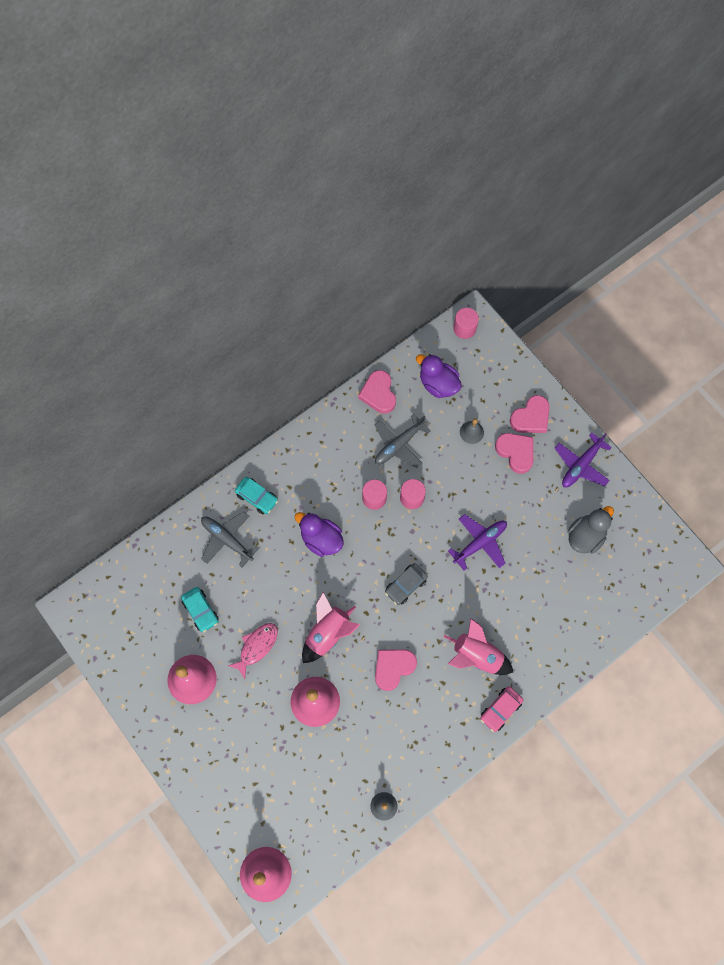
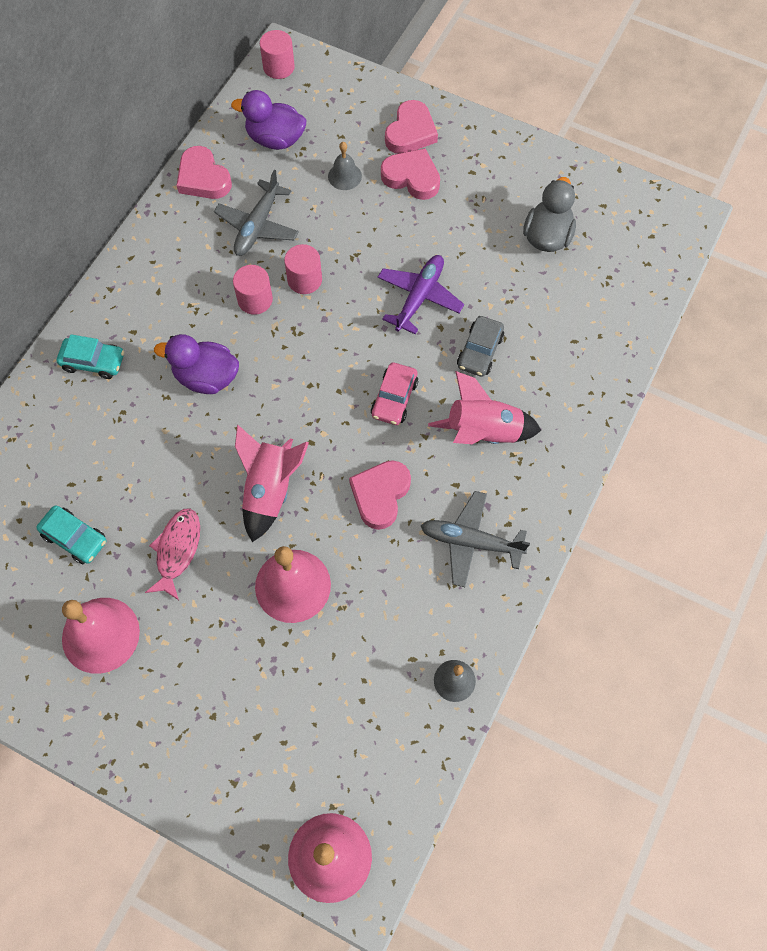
camera: 25 degrees left, 5 degrees down
(227, 539) = (73, 431): grey plane -> grey plane (470, 542)
(405, 585) = (347, 386): grey car -> grey car (480, 351)
(500, 709) = (548, 485): pink car -> pink car (394, 398)
(581, 465) = (499, 161): purple plane -> none

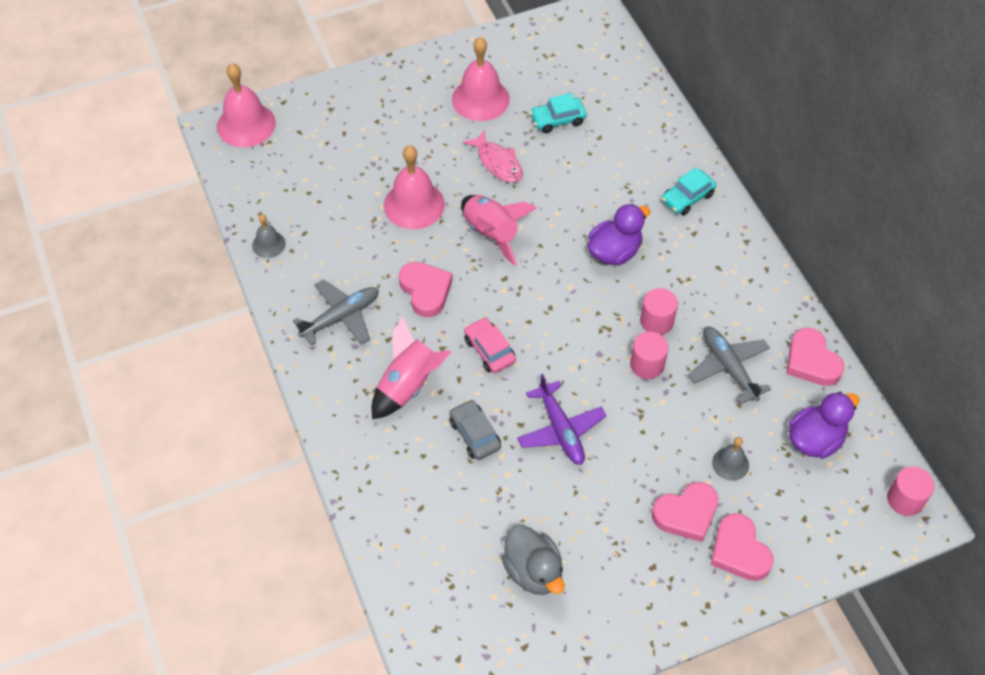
camera: 130 degrees right, 10 degrees down
(203, 178) = (811, 361): pink heart -> pink heart turned 120 degrees counterclockwise

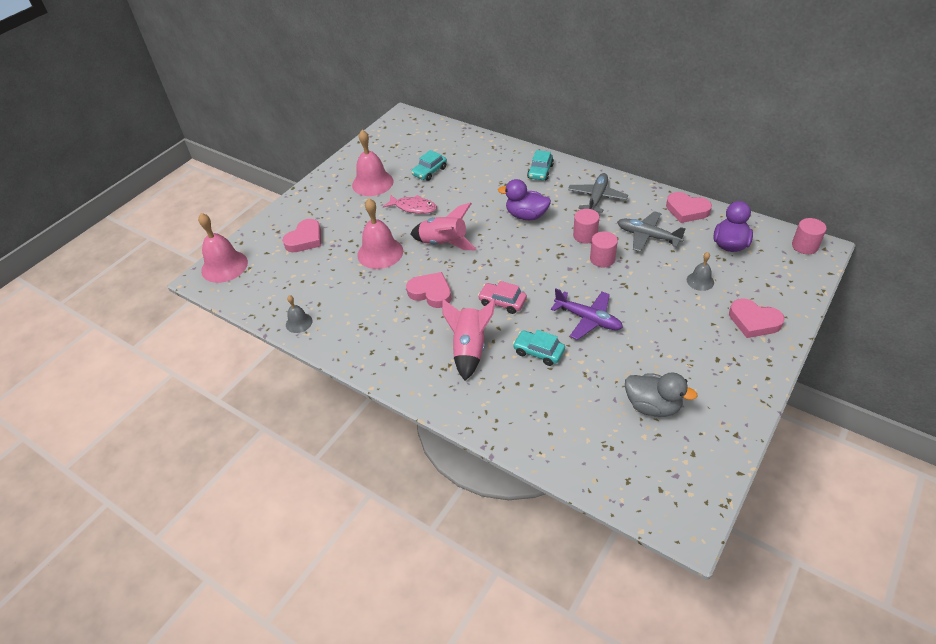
camera: 30 degrees left, 10 degrees down
(341, 317) = (387, 336): grey plane -> grey plane (597, 198)
(475, 434) = (538, 352): grey car -> turquoise car
(614, 252) = (526, 215): purple duck -> purple duck turned 90 degrees counterclockwise
(686, 514) = (705, 320): pink heart -> pink heart (305, 239)

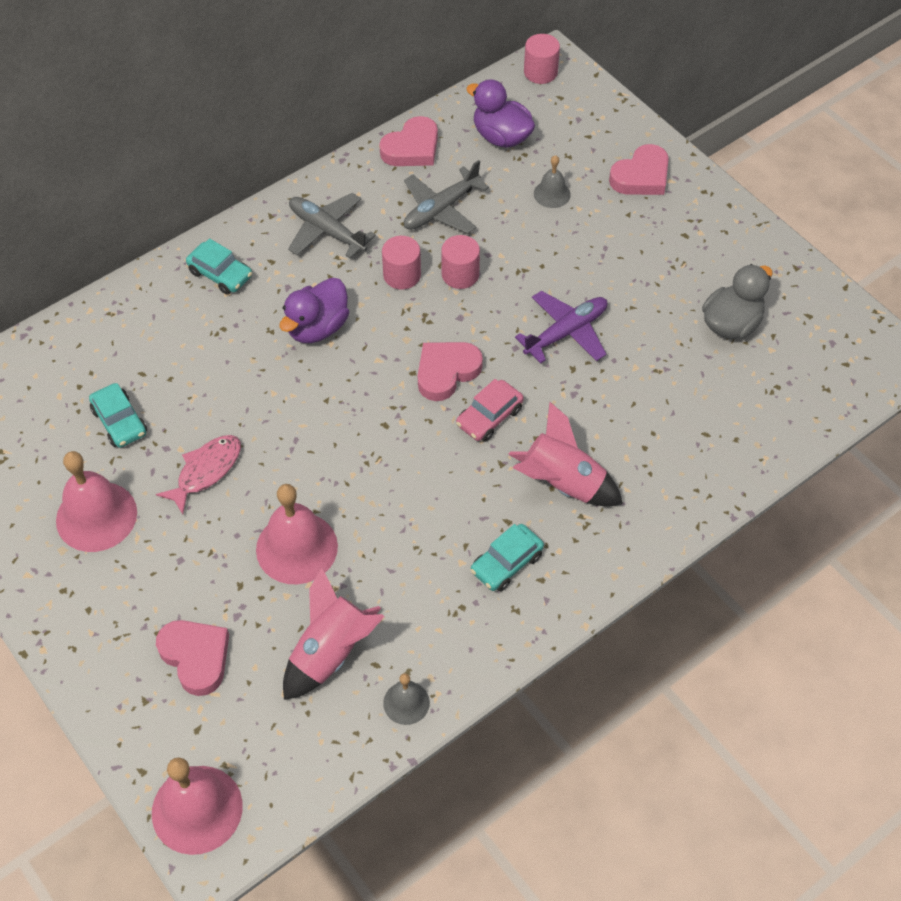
camera: 75 degrees left, 10 degrees up
(431, 293) = (427, 500): pink heart -> pink heart (446, 372)
(444, 243) = (322, 452): pink rocket -> pink rocket (331, 652)
(538, 352) = (600, 406): turquoise car -> turquoise car (506, 563)

